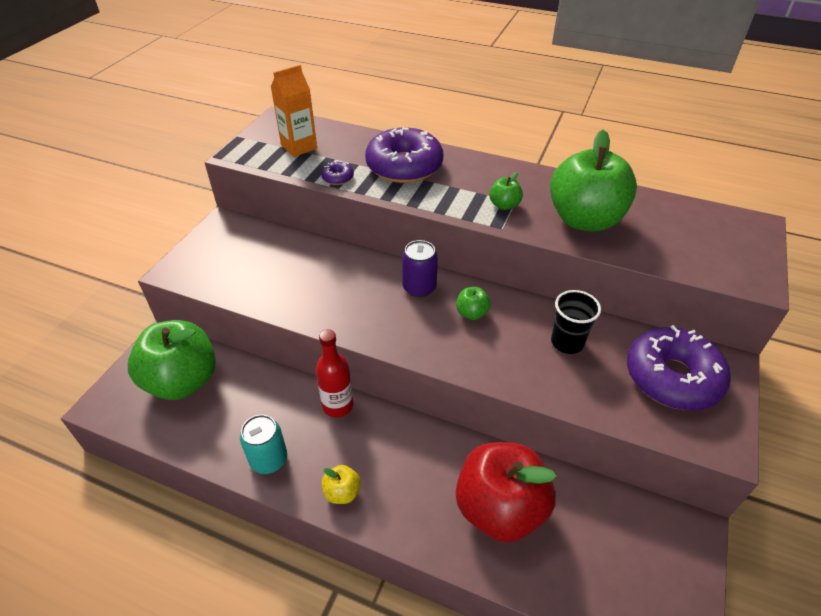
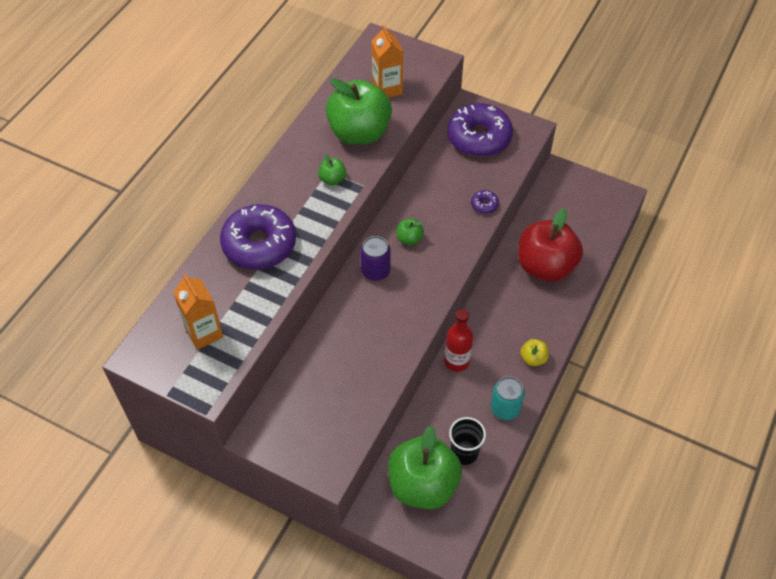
camera: 85 degrees left, 10 degrees up
(337, 178) = (269, 298): purple donut -> purple donut (484, 205)
(567, 342) = (444, 186): black cup -> black cup (464, 452)
(671, 237) = (387, 89): none -> orange carton

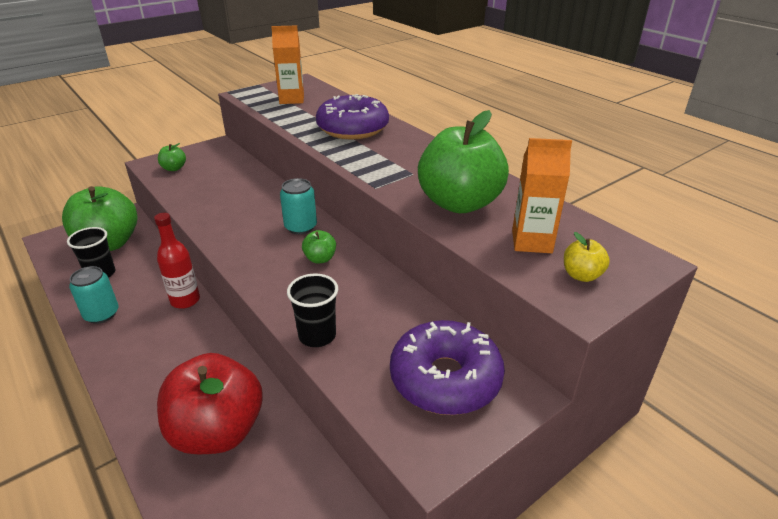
camera: 115 degrees right, 20 degrees down
(332, 179) = (399, 173): green apple -> green apple (174, 168)
(375, 271) = (300, 227): purple can -> turquoise can
(484, 205) = (317, 335): purple donut -> black cup
(533, 358) = (121, 359): yellow apple -> yellow apple (581, 275)

